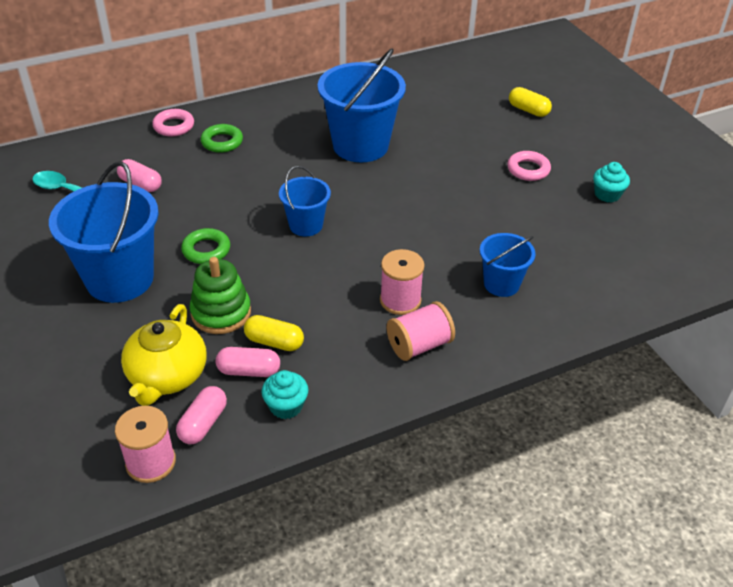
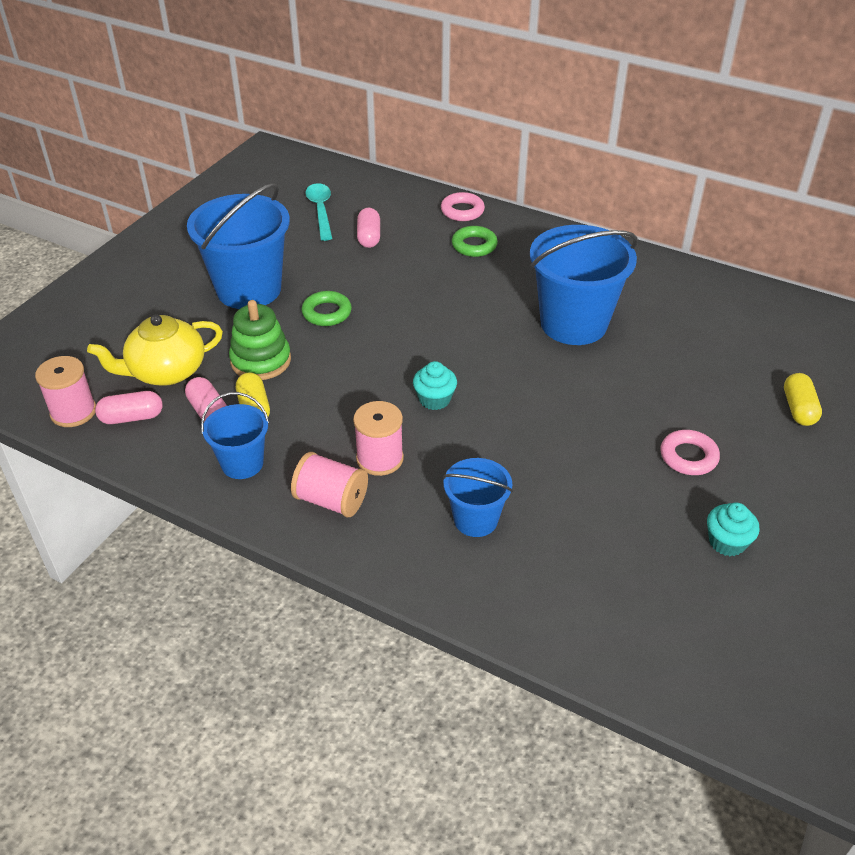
camera: 55 degrees right, 0 degrees up
(286, 406) = (186, 453): turquoise cupcake -> turquoise cupcake (434, 399)
(306, 225) = (419, 349): blue bucket -> blue bucket (242, 463)

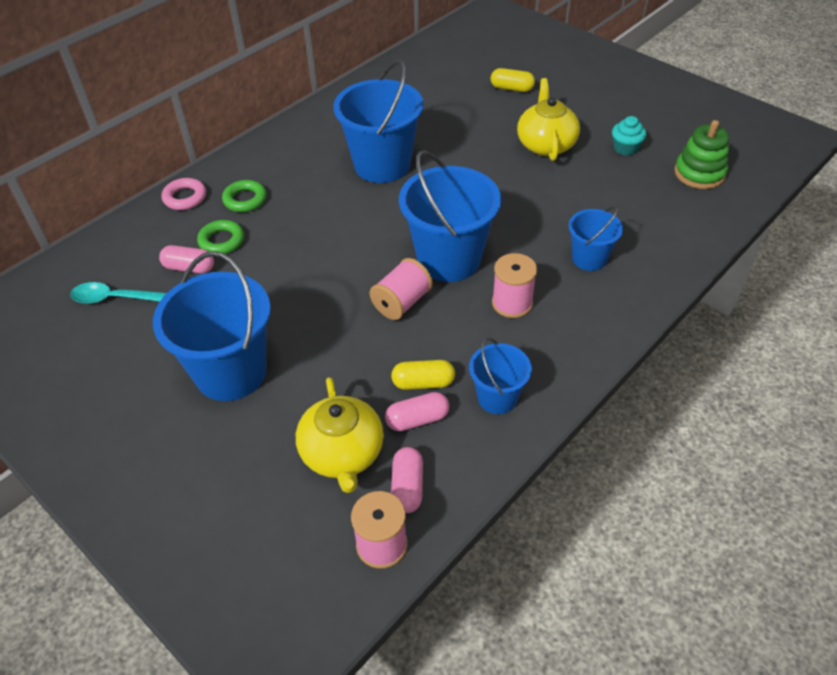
camera: 75 degrees left, 5 degrees up
(261, 361) = (354, 372): green stacking toy -> green stacking toy (699, 173)
(327, 313) = (300, 314): green ring -> green ring (221, 241)
(331, 500) = (555, 340): pink spool -> pink spool (402, 302)
(434, 399) = (449, 259): turquoise cupcake -> blue bucket
(688, 457) = (546, 144): pink ring -> yellow teapot

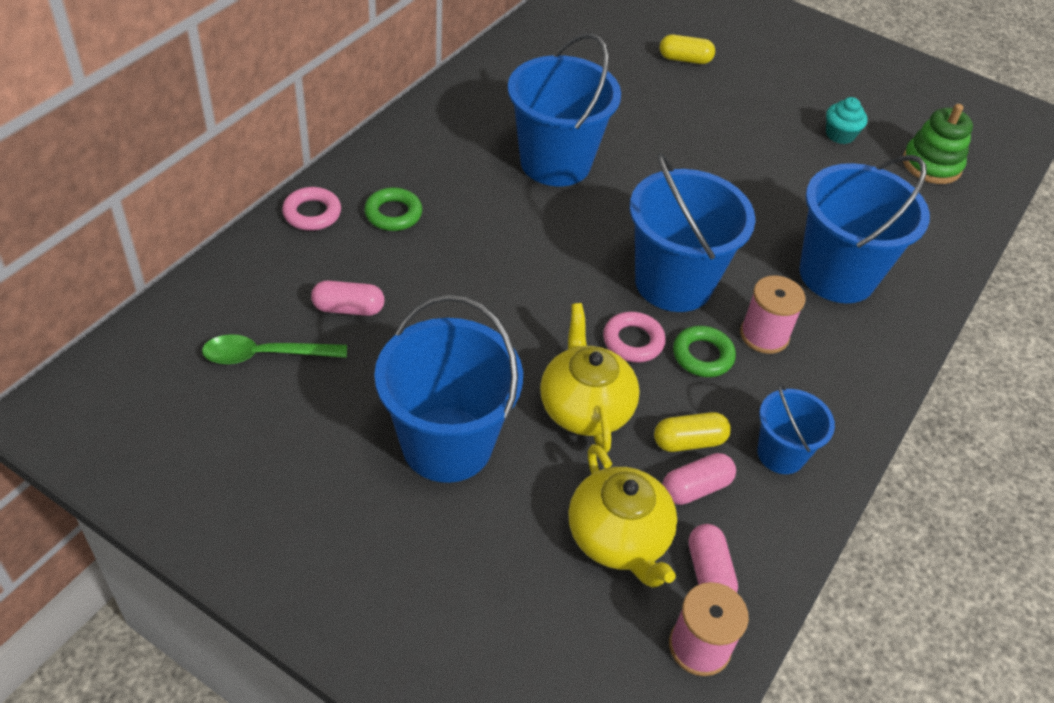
camera: 15 degrees left, 0 degrees up
(118, 298) = (265, 355): turquoise spoon -> green spoon
(221, 241) = (380, 271): green ring -> green ring (702, 356)
(402, 302) = (633, 341): pink spool -> pink ring
(546, 144) = (746, 132): yellow teapot -> yellow teapot (585, 407)
(589, 258) = (837, 275): blue bucket -> blue bucket, size x1.85

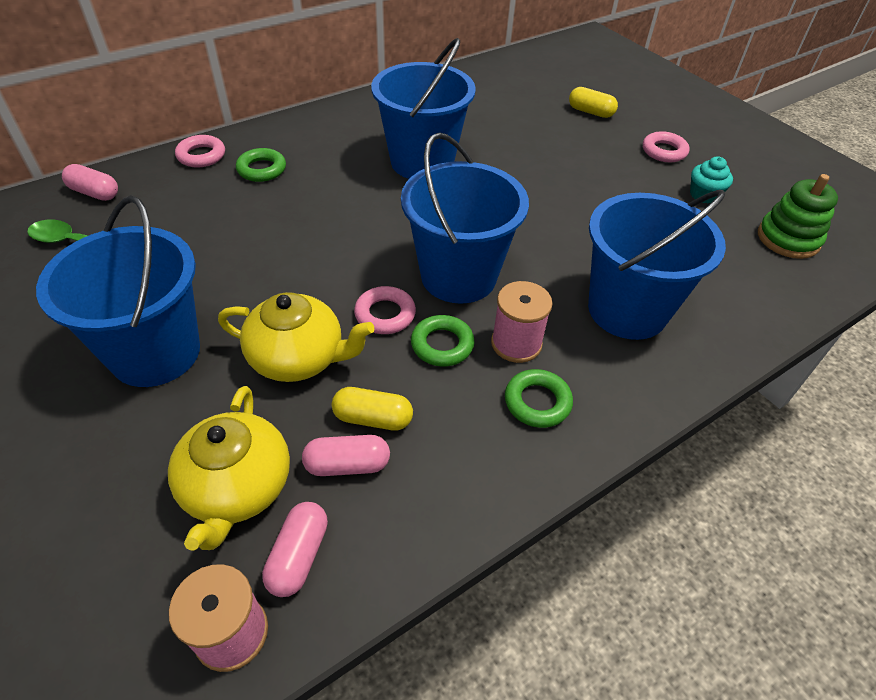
camera: 25 degrees right, 0 degrees up
(348, 308) = (169, 227): pink capsule -> pink capsule (95, 193)
(585, 407) = (298, 358): yellow teapot -> yellow teapot turned 90 degrees clockwise
(779, 92) = (664, 151): none -> pink ring
(781, 454) = (458, 460): blue bucket -> none
(813, 384) = (537, 402): none -> green ring

